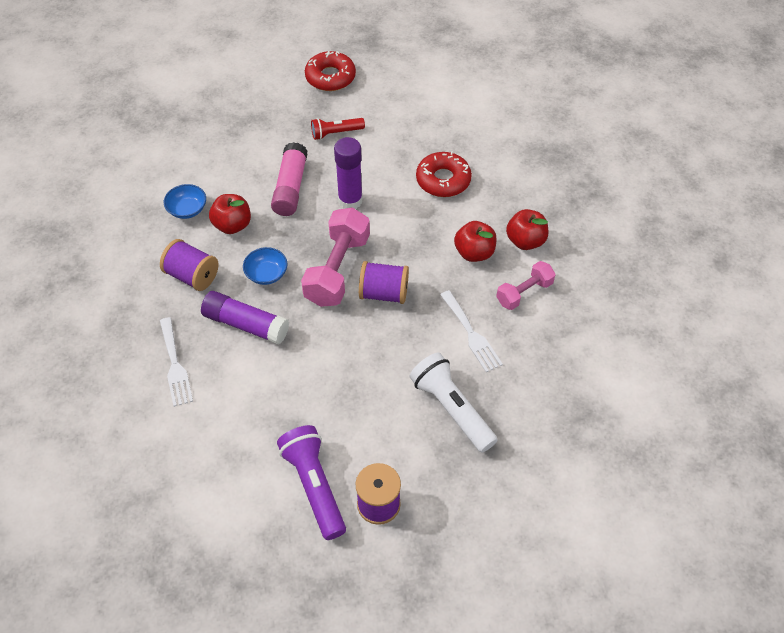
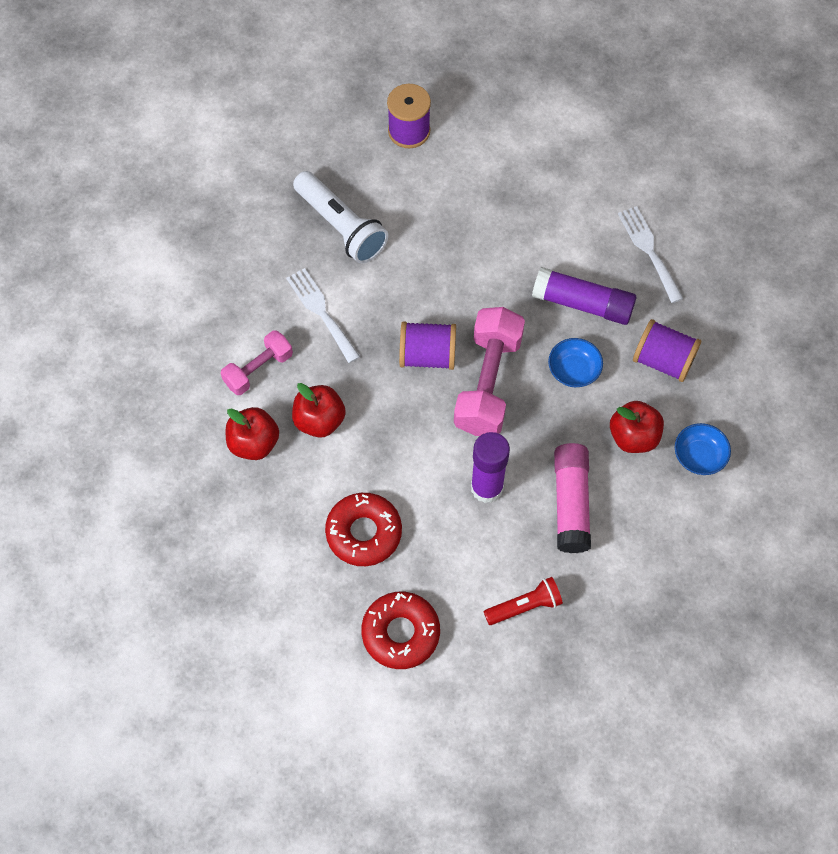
camera: 175 degrees right, 10 degrees up
(314, 486) = (474, 142): purple flashlight -> none
(330, 77) = (551, 723): red donut -> red donut (400, 633)

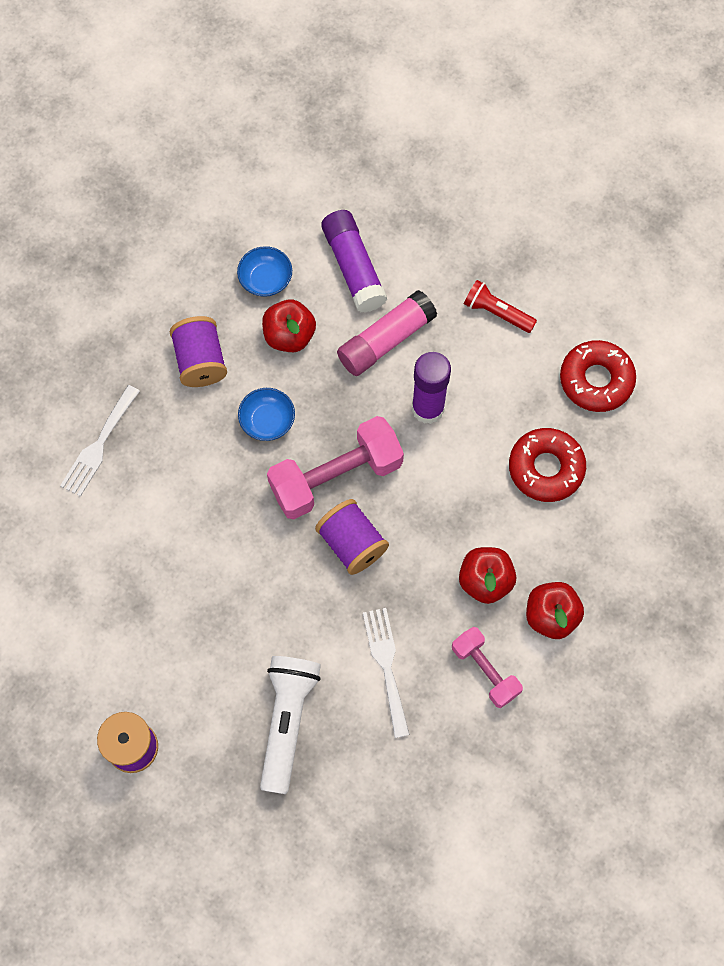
camera: 130 degrees left, 5 degrees up
(258, 369) = (485, 670): pink dumbbell -> pink dumbbell turned 45 degrees clockwise
(321, 311) = (386, 665): white fork -> white fork turned 150 degrees clockwise
(583, 304) = (197, 459): purple glue stick -> purple glue stick (353, 267)

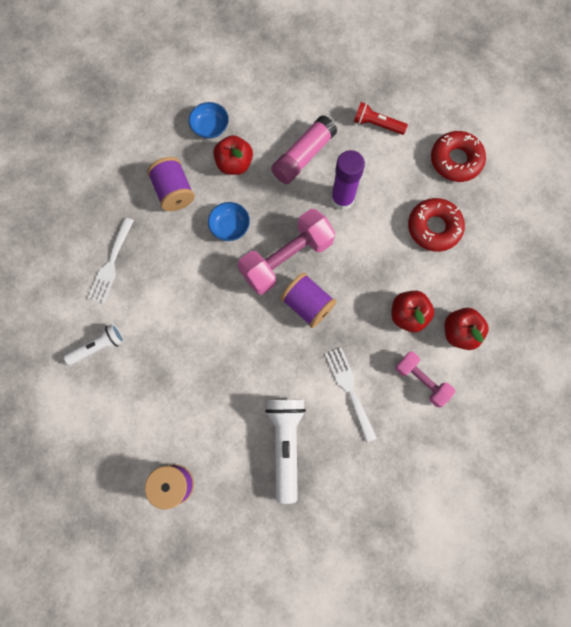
camera: 10 degrees left, 5 degrees up
(64, 552) = (98, 347): none -> white flashlight
(353, 267) = (270, 109): purple glue stick -> none

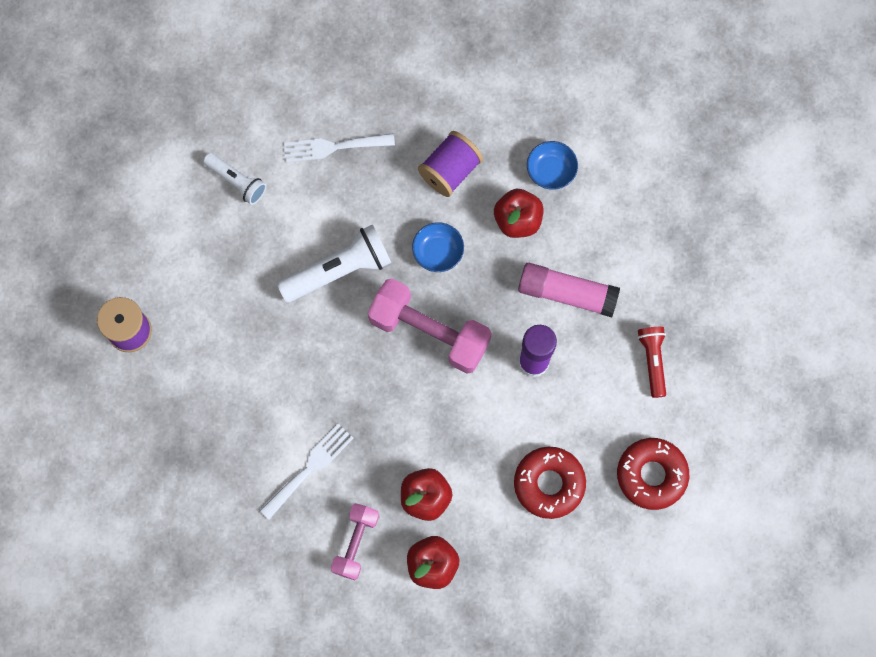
camera: 65 degrees right, 0 degrees up
(286, 444) = (220, 425): white flashlight -> white flashlight (339, 270)
(307, 304) = (386, 379): purple spool -> none

